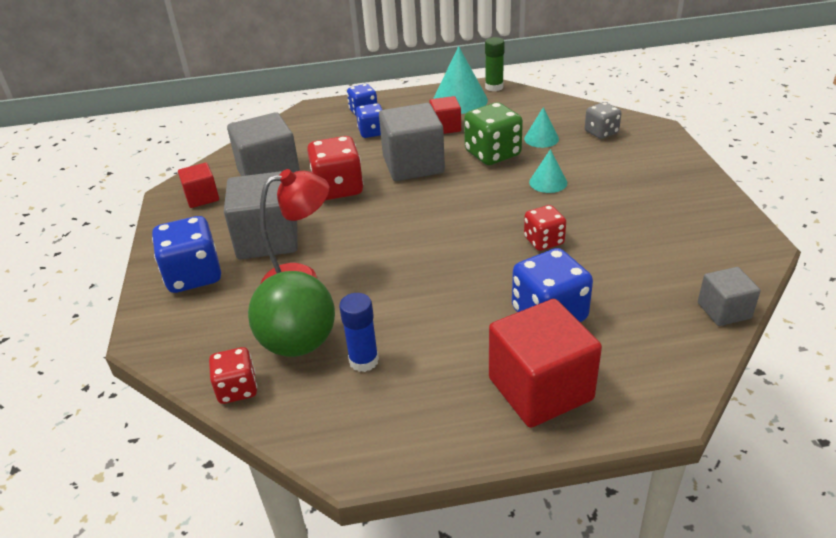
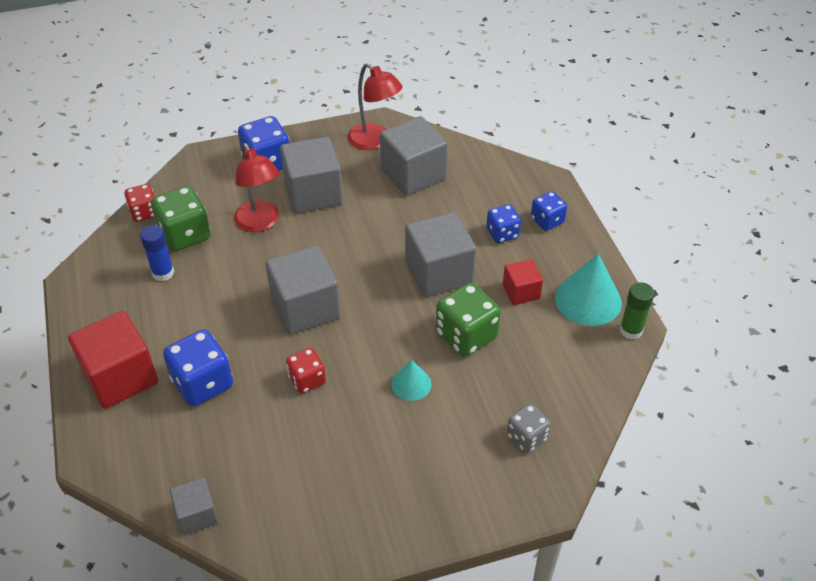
camera: 80 degrees right, 10 degrees up
(202, 197) = (374, 141): red cube -> red lamp
(298, 344) = (185, 235): green ball -> green dice
(338, 188) = (392, 224): red dice -> none
(445, 243) = (305, 308): none -> grey cube
(541, 139) = (505, 378): turquoise cone -> none

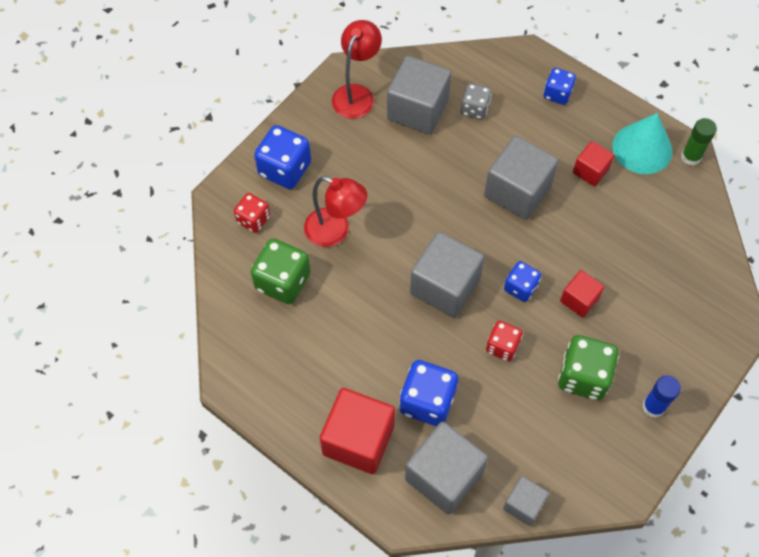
camera: 35 degrees left, 15 degrees up
(144, 213) = (226, 282): red dice -> red dice (253, 219)
(163, 273) = (300, 328): blue glue stick -> blue glue stick (653, 406)
(313, 193) = (353, 176): grey cube -> grey cube (444, 476)
(374, 141) = (356, 94): red lamp -> red lamp turned 75 degrees counterclockwise
(411, 384) = (579, 300): turquoise cone -> red cube
(466, 335) = (583, 234): green dice -> green dice (583, 376)
(502, 233) = (534, 126): blue dice -> blue dice (520, 287)
(526, 437) = (691, 290): grey dice -> grey dice (474, 109)

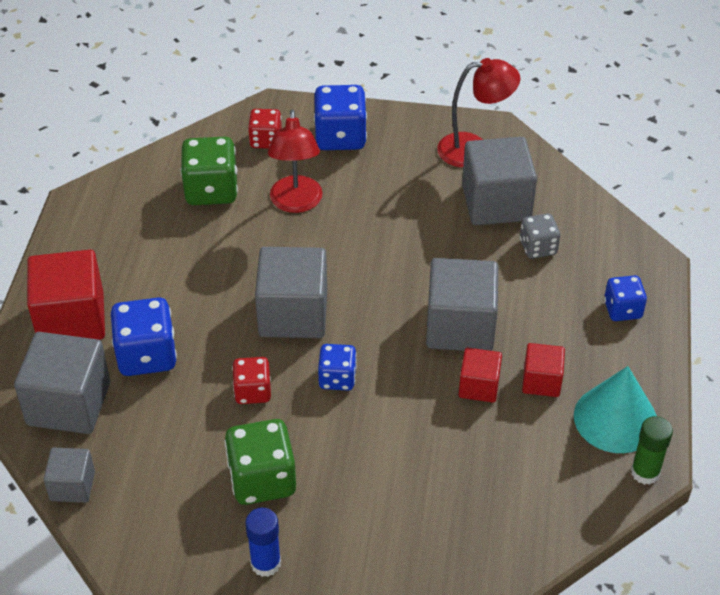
camera: 60 degrees right, 15 degrees down
(579, 300) = (359, 437): red cube -> red cube (479, 386)

